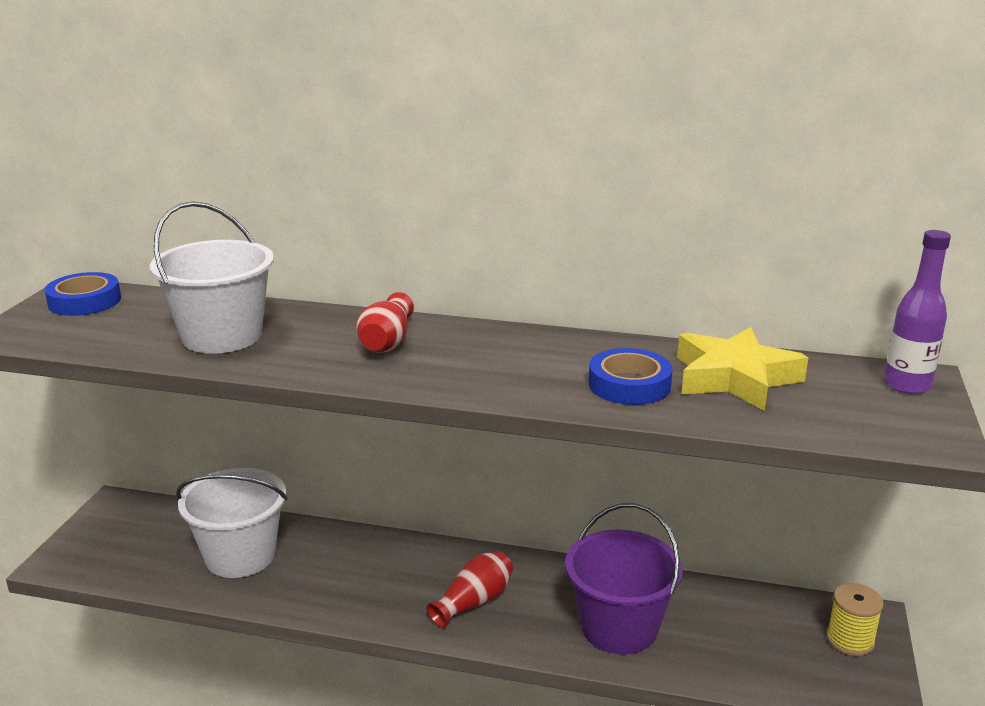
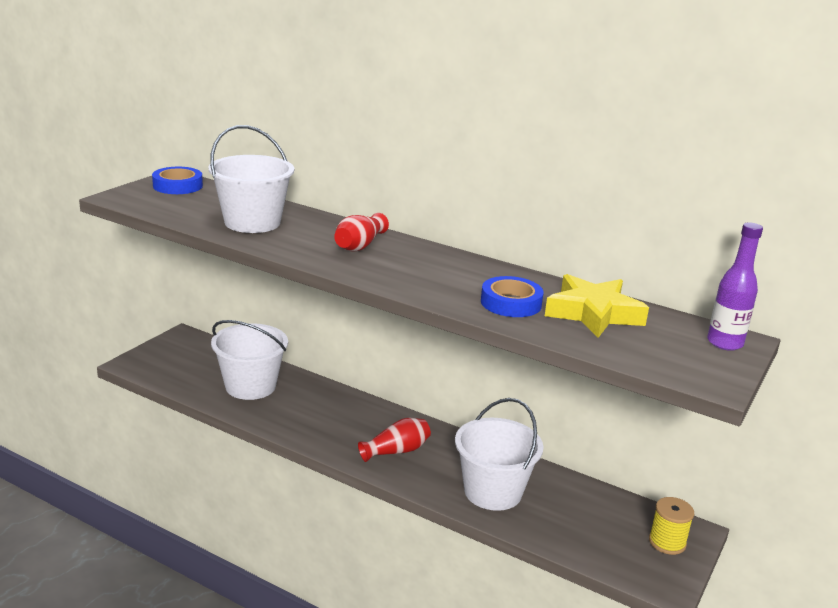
camera: 15 degrees right, 0 degrees up
(619, 627) = (492, 492): purple bucket -> white bucket

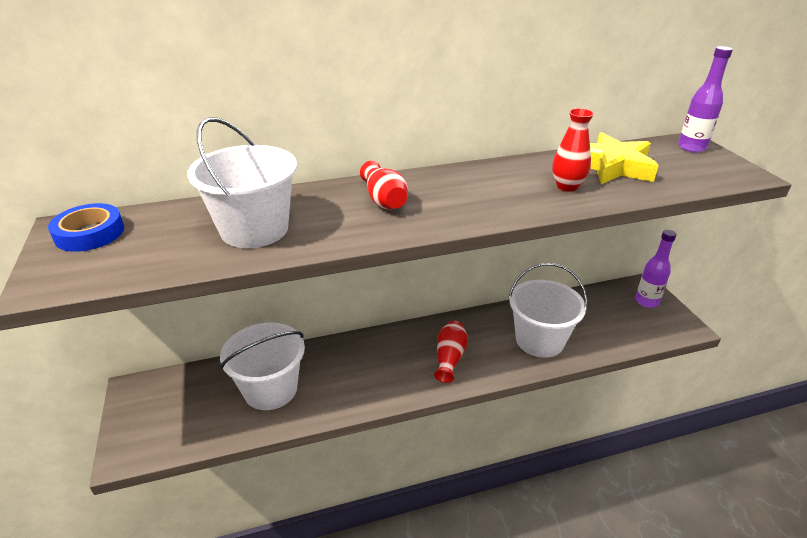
camera: 45 degrees left, 10 degrees up
(511, 303) = (567, 186): blue tape -> red vase
(667, 542) = (646, 301): yellow spool -> purple bottle

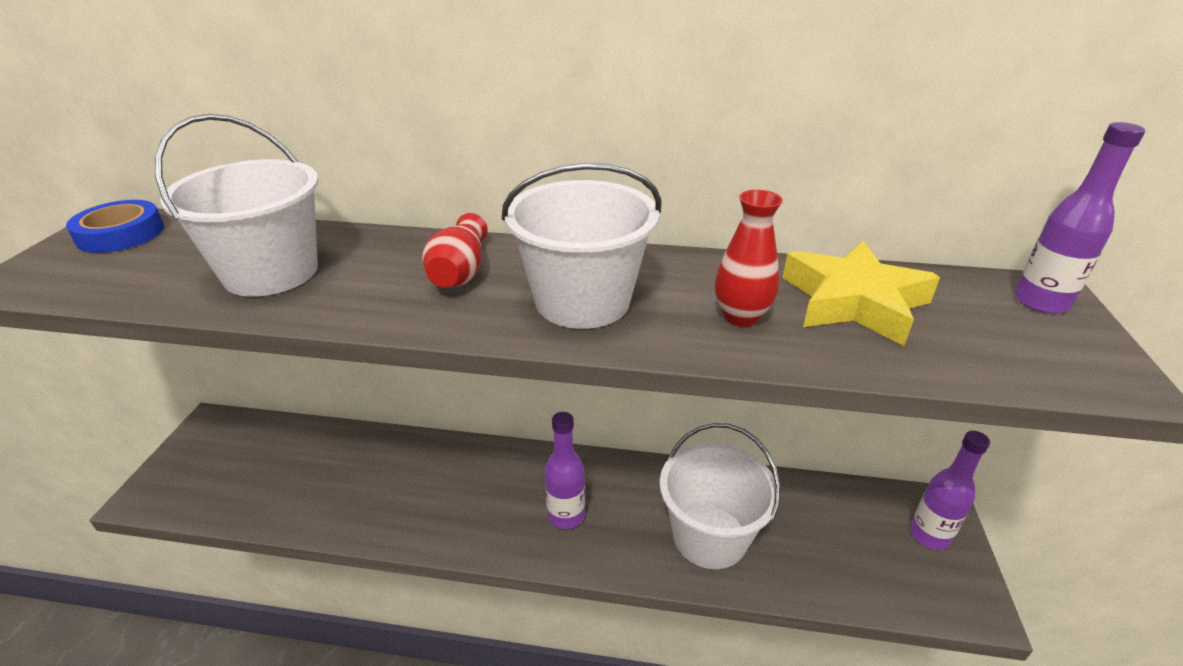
camera: 25 degrees right, 0 degrees up
(270, 389) = (333, 476): white bucket -> white bucket (582, 301)
(449, 358) = (566, 515): red vase -> purple bottle

